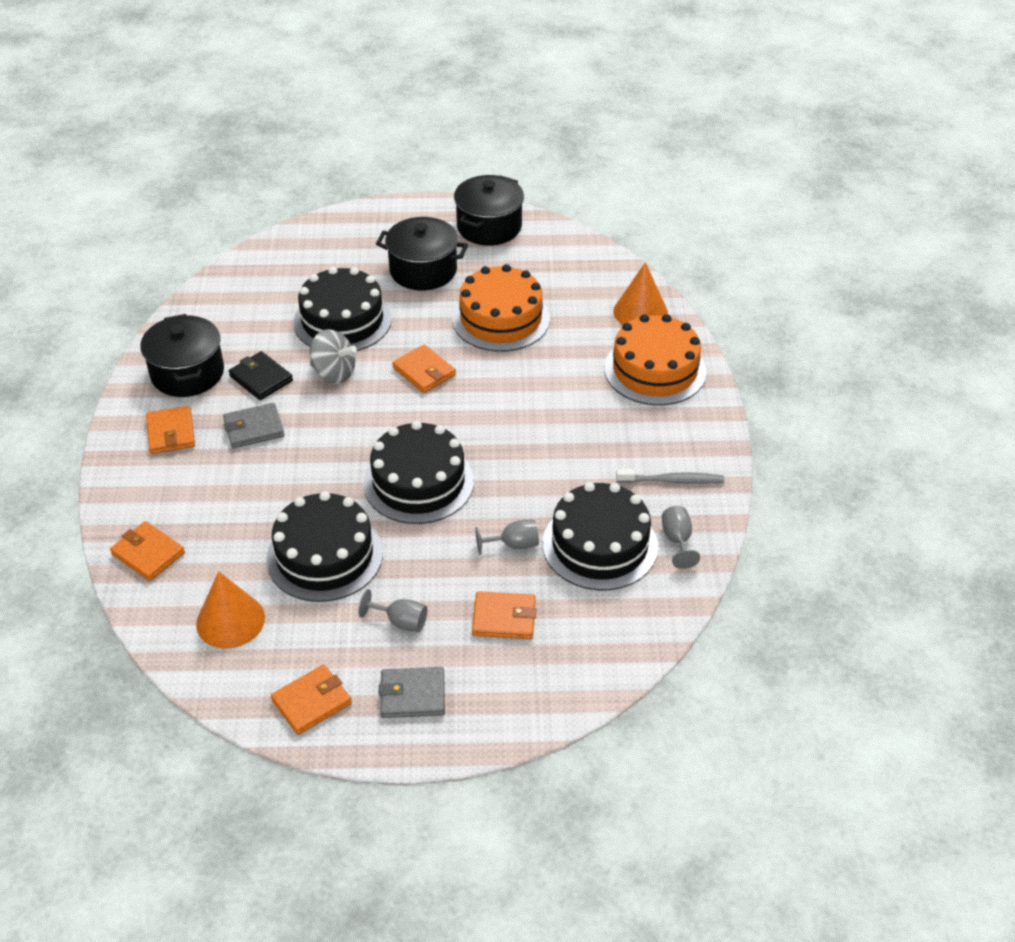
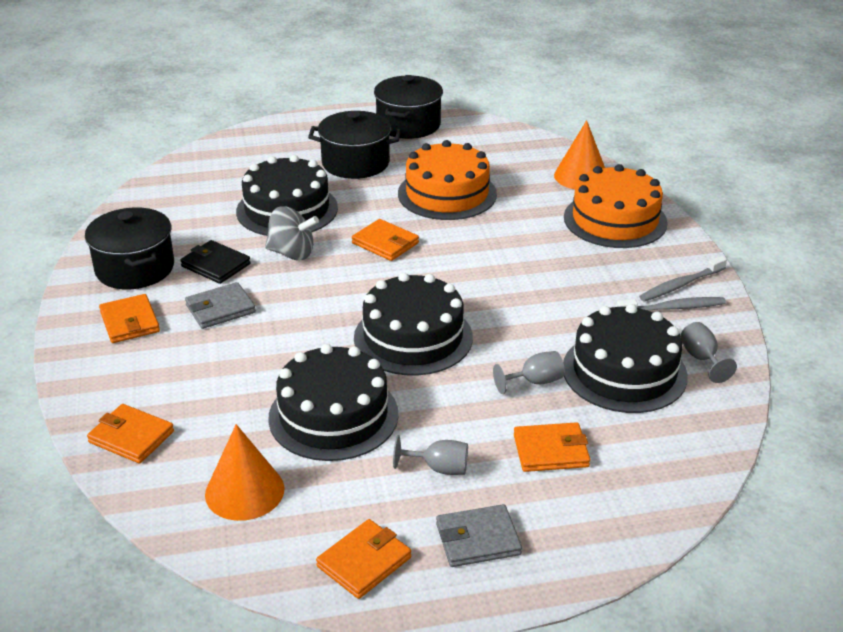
camera: 10 degrees left, 10 degrees down
(689, 455) = (680, 285): none -> grey toothbrush

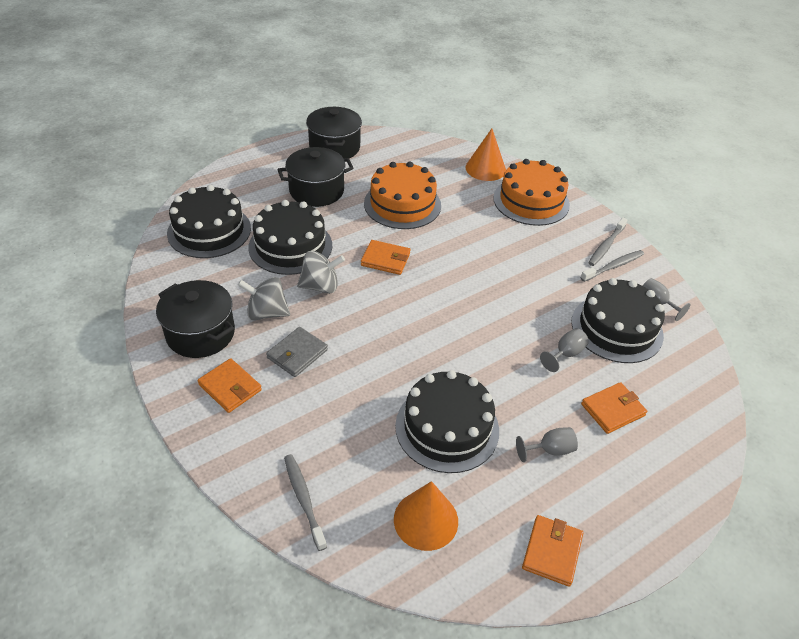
camera: 25 degrees left, 10 degrees up
(131, 437) = (304, 499): orange wallet -> grey toothbrush
(216, 265) = (266, 313): black wallet -> grey spinning top
(413, 337) = (459, 339): black cake -> black cake (209, 230)
(478, 539) = (614, 502): grey wallet -> none

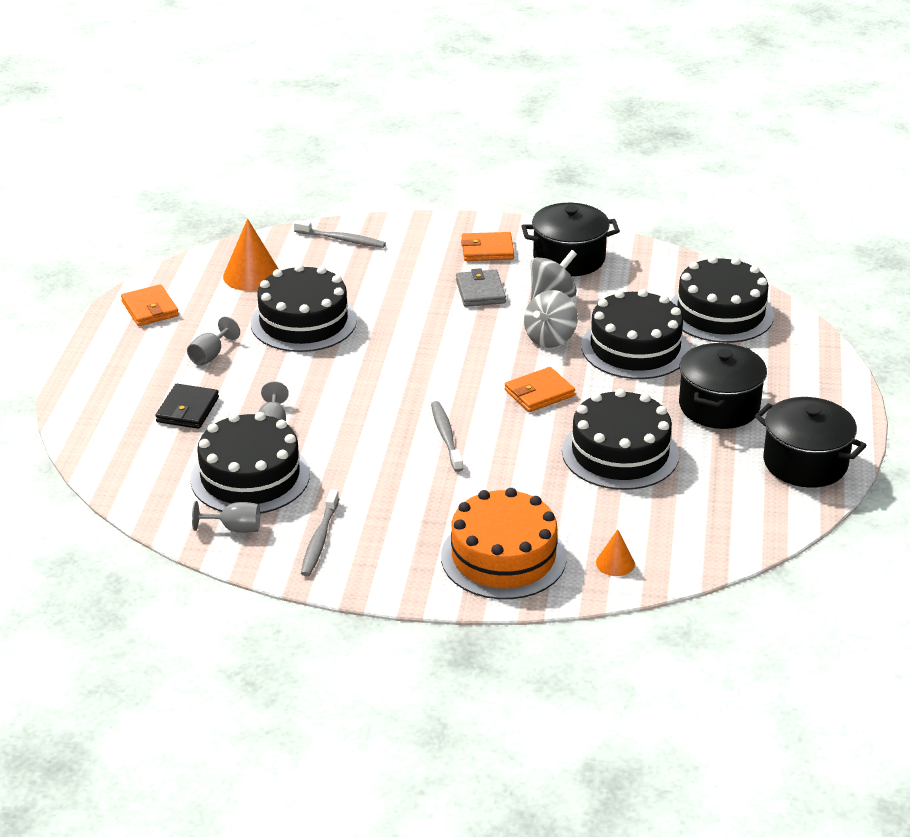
camera: 135 degrees right, 10 degrees down
(402, 204) = (620, 453): orange cake -> black cake
(485, 168) = (615, 563): orange cone -> orange cone, size x0.55
(606, 246) = (354, 559): grey toothbrush -> grey toothbrush (446, 436)
(613, 410) = (187, 410): orange wallet -> black wallet

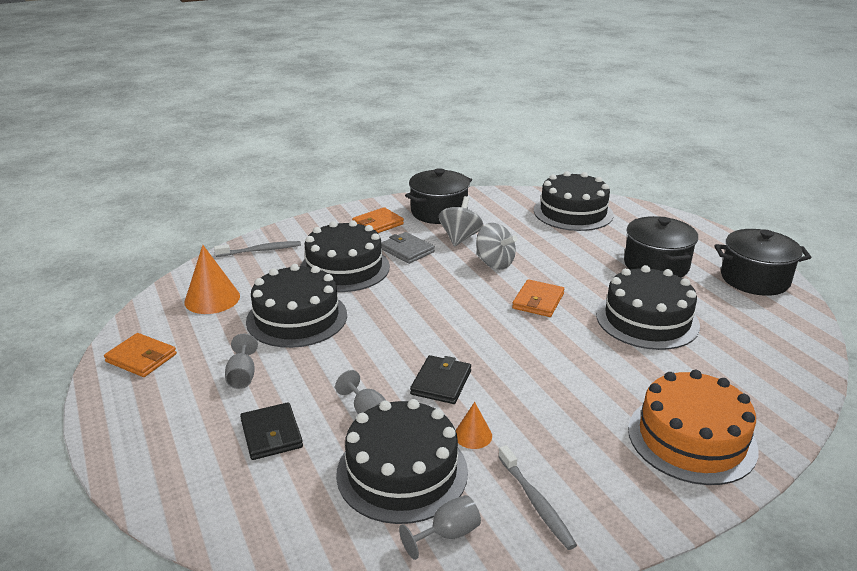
camera: 35 degrees left, 5 degrees down
(358, 427) = (441, 382): none -> black wallet
(446, 436) = (517, 360): grey toothbrush -> none
(550, 338) = (494, 263): grey spinning top -> grey spinning top turned 45 degrees counterclockwise
(615, 563) = (766, 402): orange cone -> orange cone (473, 435)
(635, 348) = (555, 249): black cake -> black cake (344, 268)

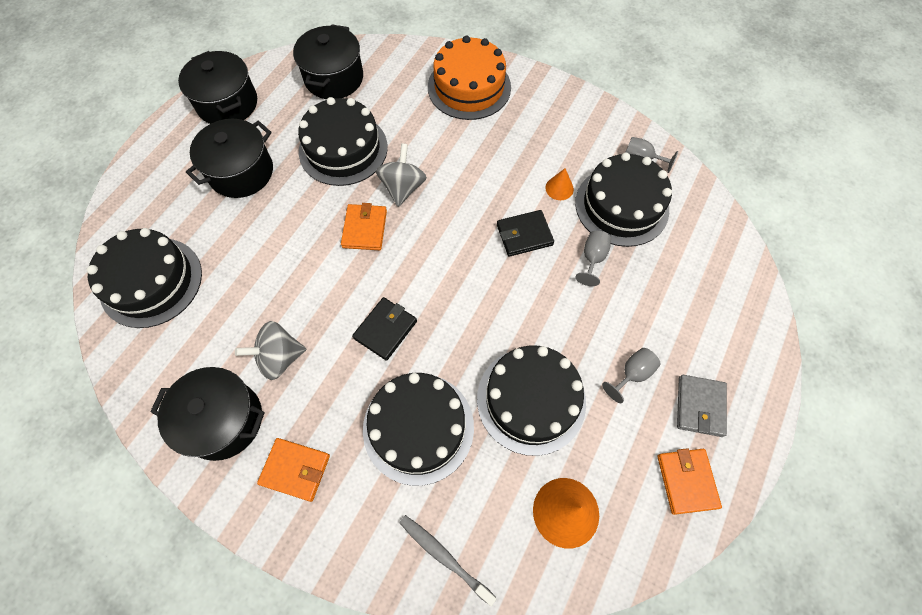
camera: 125 degrees left, 35 degrees up
(271, 434) = (662, 300): black wallet -> black wallet (385, 330)
(407, 250) = (340, 392): grey wallet -> grey wallet (700, 406)
(494, 263) = (317, 295): grey spinning top -> grey spinning top (403, 188)
(536, 503) = (584, 133): grey toothbrush -> none
(538, 301) = (365, 229): orange wallet -> orange wallet turned 75 degrees counterclockwise
(763, 346) = (334, 78): none -> black pot

